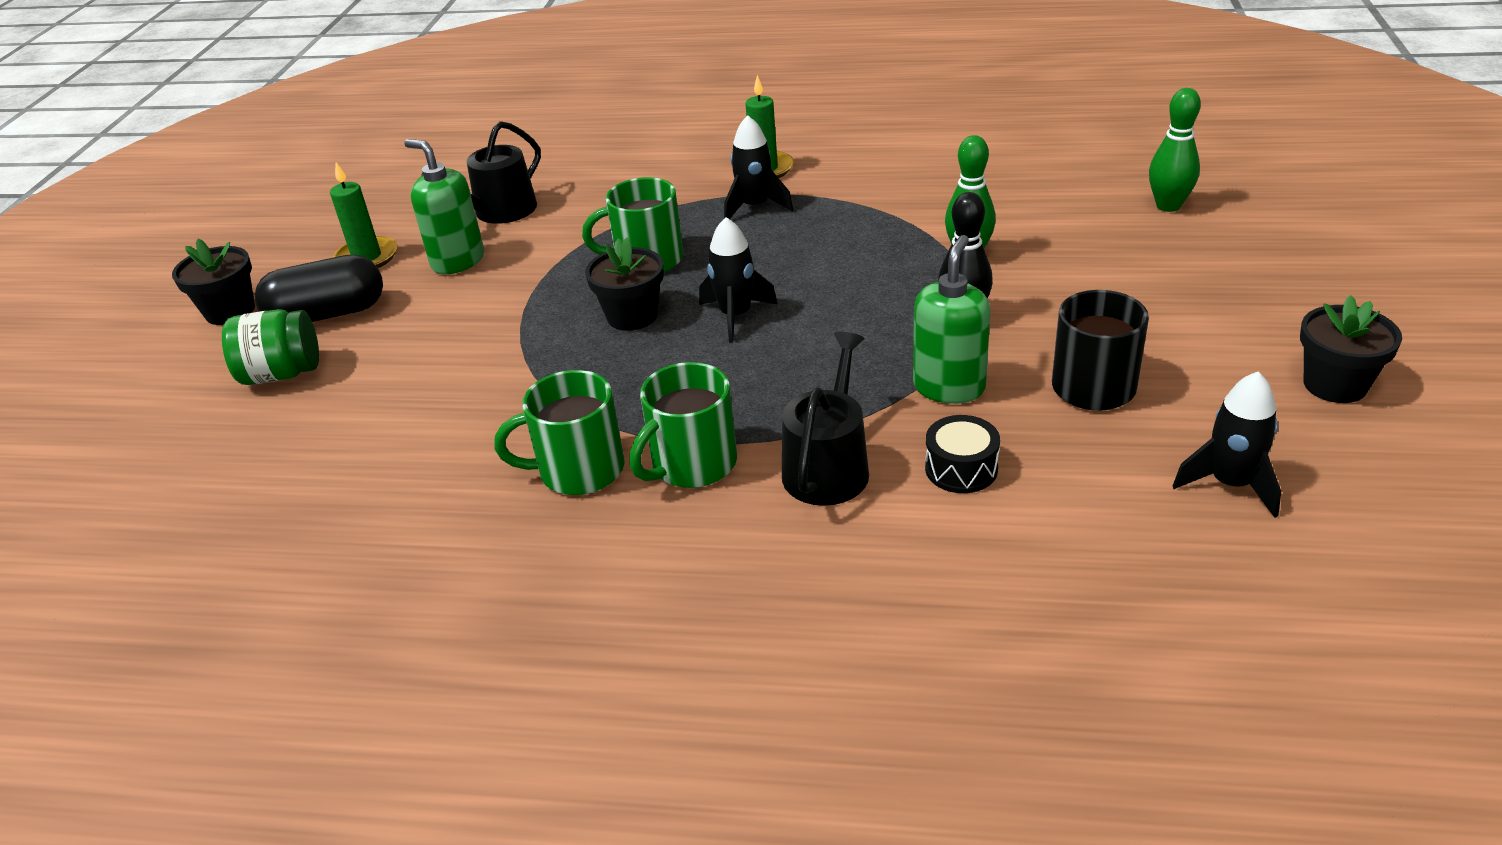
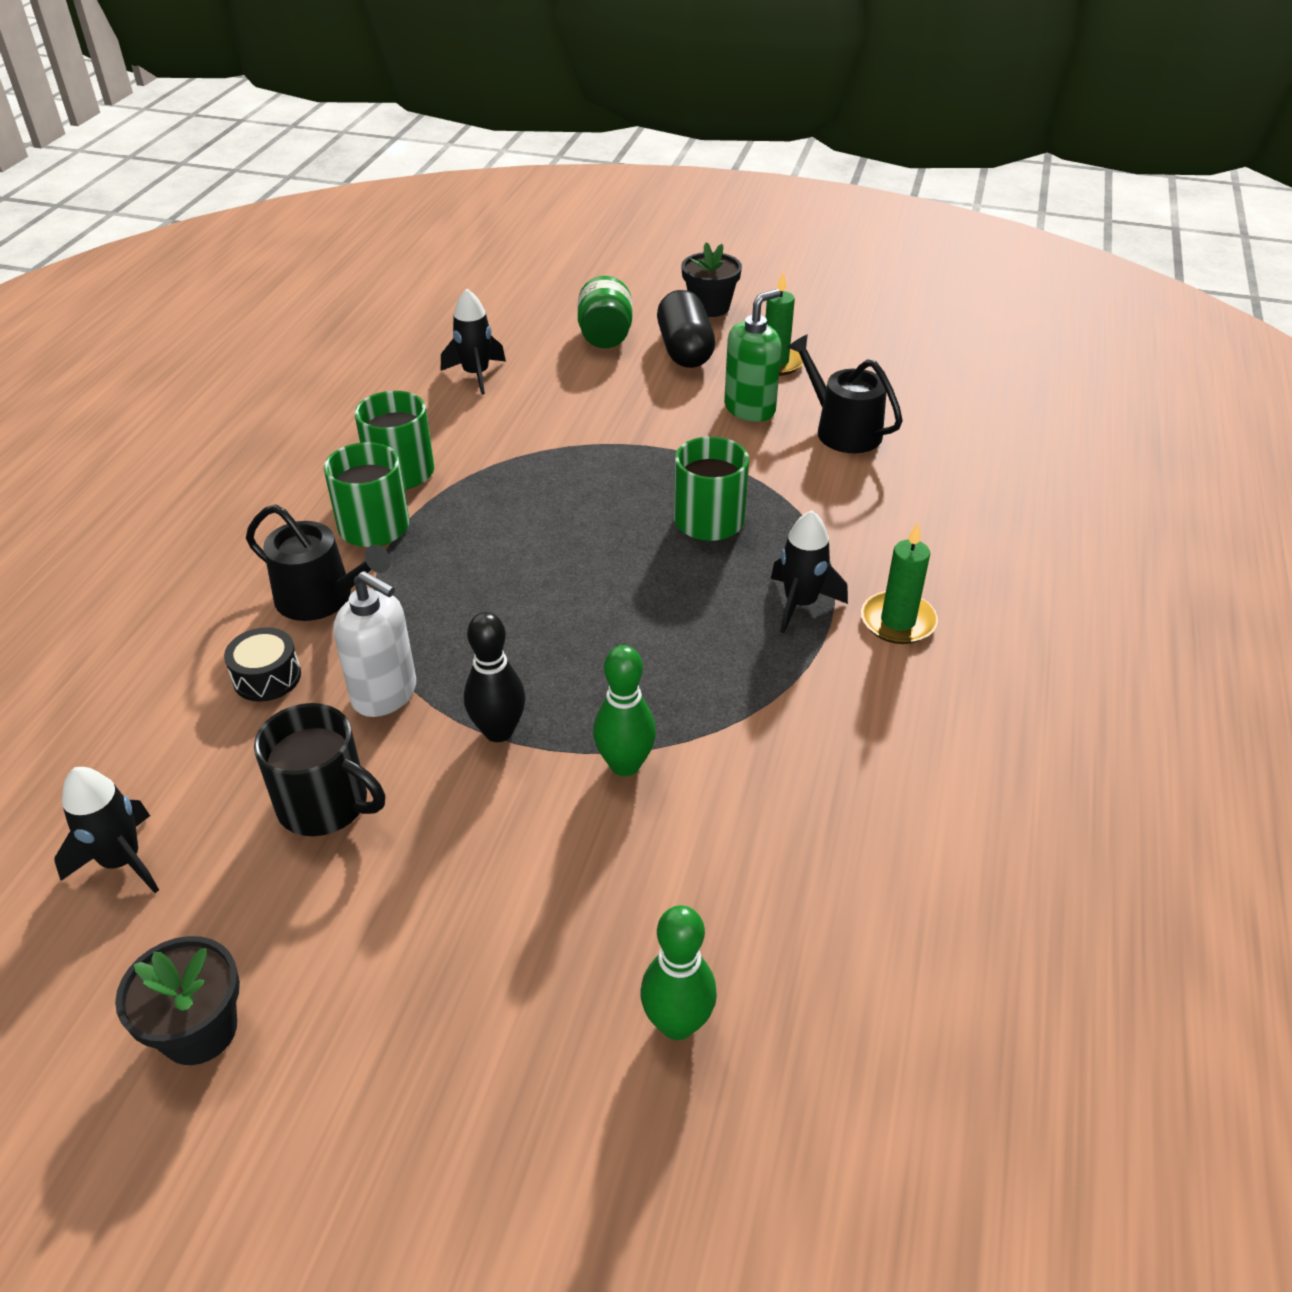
camera: 95 degrees right, 5 degrees up
(632, 316) = (608, 505): black flower pot -> none
(736, 316) = (578, 568): black rocket -> black rocket (476, 374)
(949, 387) = (385, 694): green soap dispenser -> white soap dispenser

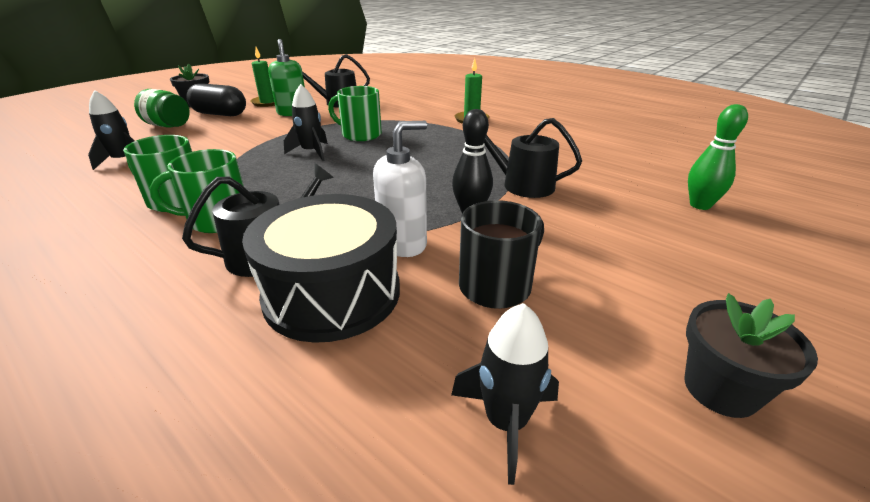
camera: 65 degrees left, 10 degrees down
(267, 677) = (332, 293): black drum -> black drum, size x2.26
(625, 765) = (521, 184): green bowling pin -> black watering can
(800, 604) = (442, 131): black rocket -> black rocket (311, 152)

